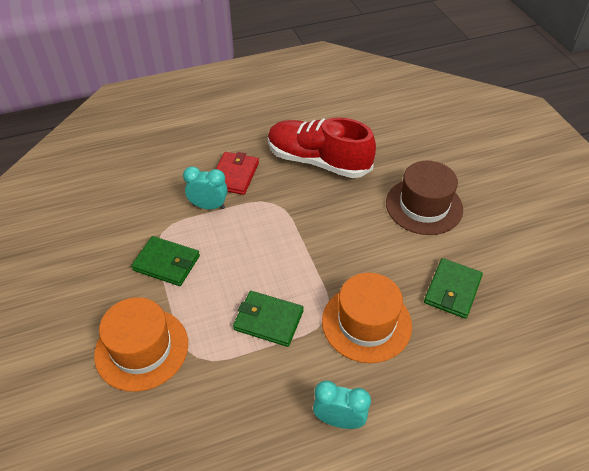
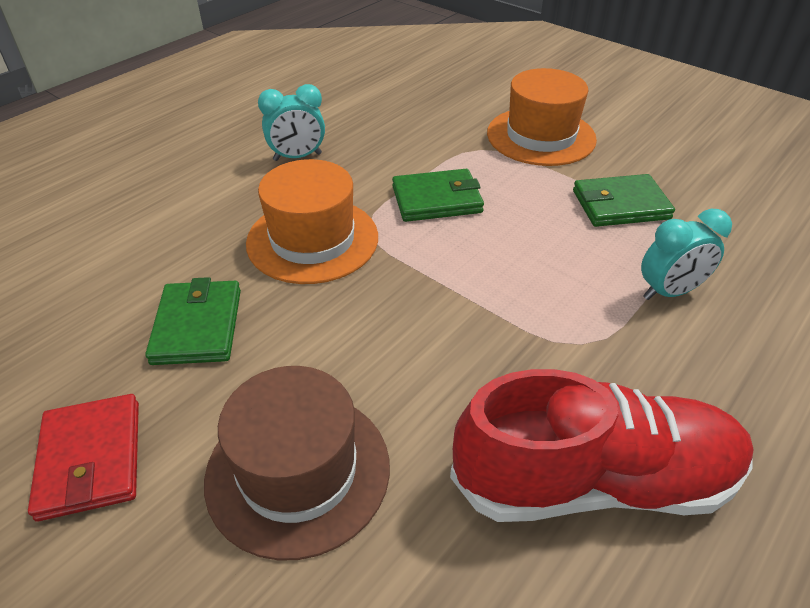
camera: 150 degrees right, 5 degrees down
(234, 175) = (703, 363): red wallet -> red wallet (90, 459)

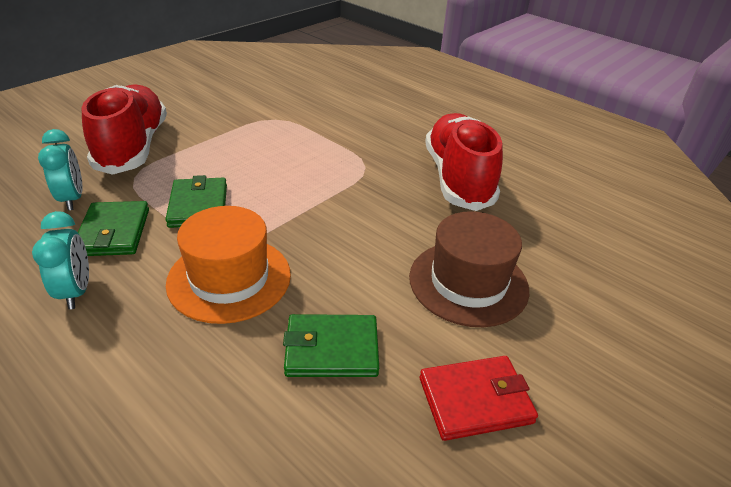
camera: 90 degrees left, 5 degrees down
(541, 136) = (133, 147): orange hat -> red shoe
(620, 205) = (239, 131): green wallet -> green wallet (113, 232)
(669, 292) = (327, 132): turquoise clock -> turquoise clock (72, 199)

